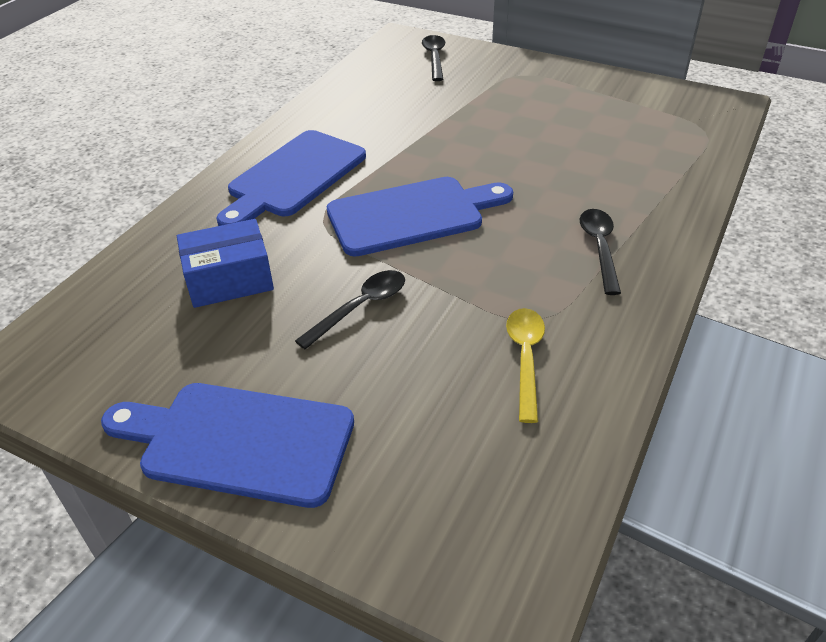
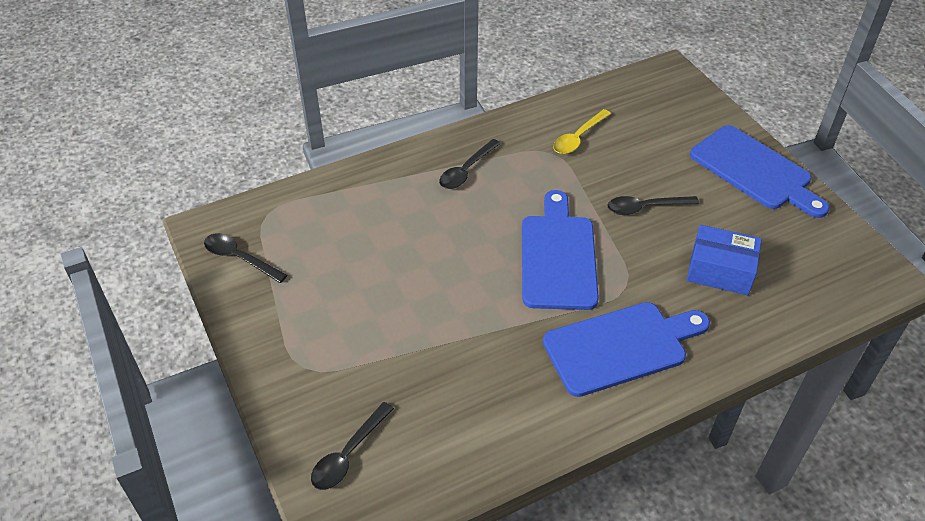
camera: 145 degrees left, 5 degrees up
(412, 215) = (558, 257): blue cutting board -> blue cutting board turned 75 degrees clockwise
(667, 99) = (239, 258): none -> black spoon

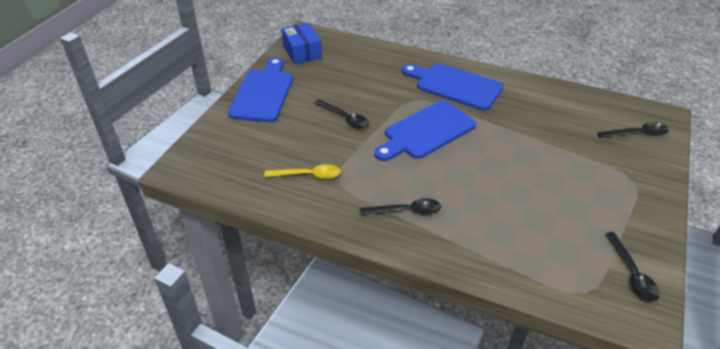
camera: 130 degrees left, 5 degrees down
(720, 271) = (363, 77): blue box -> blue box (302, 52)

